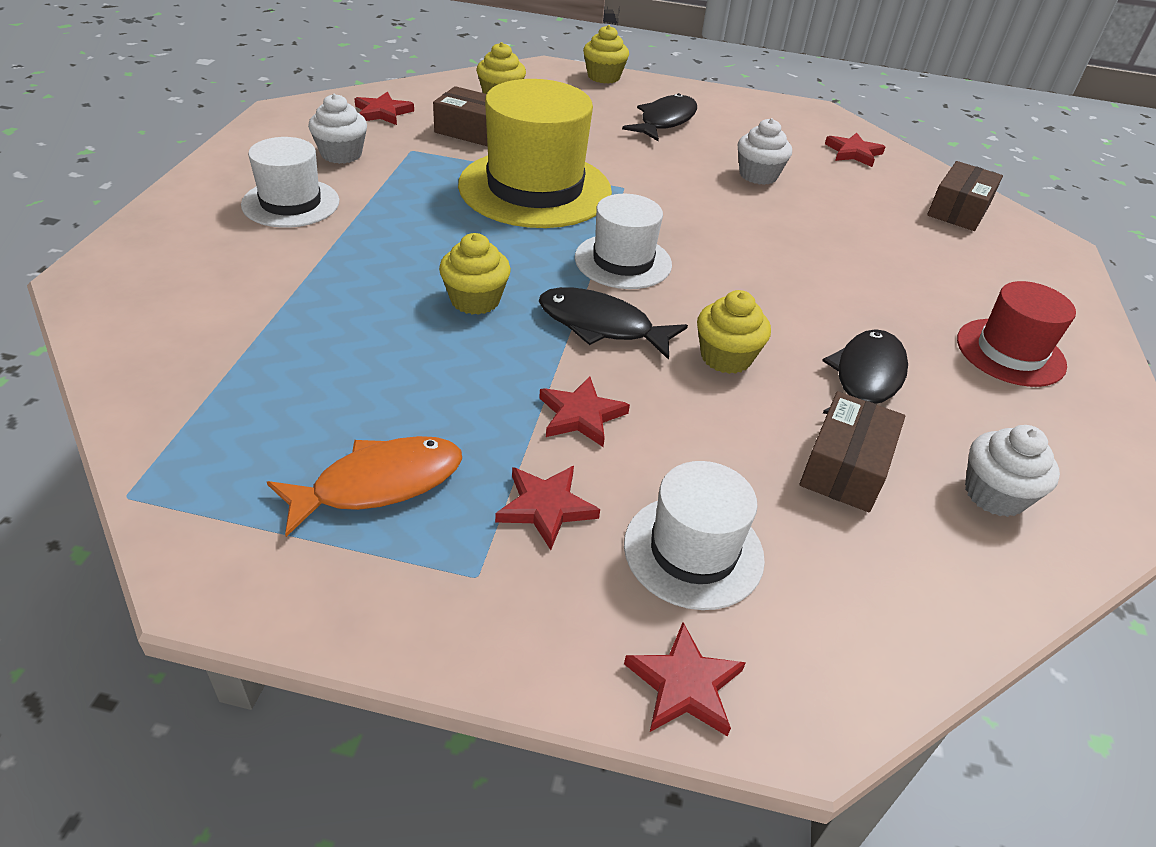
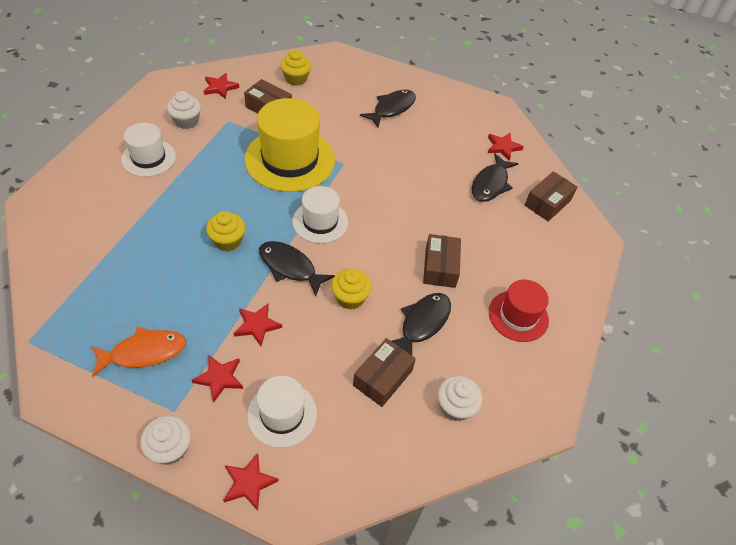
camera: 10 degrees right, 10 degrees up
(603, 77) = (368, 65): yellow cupcake -> none
(758, 175) = (431, 161): white cupcake -> white cupcake (170, 448)
(849, 302) = (440, 267): none -> brown box
(862, 195) = (490, 184): none -> black fish

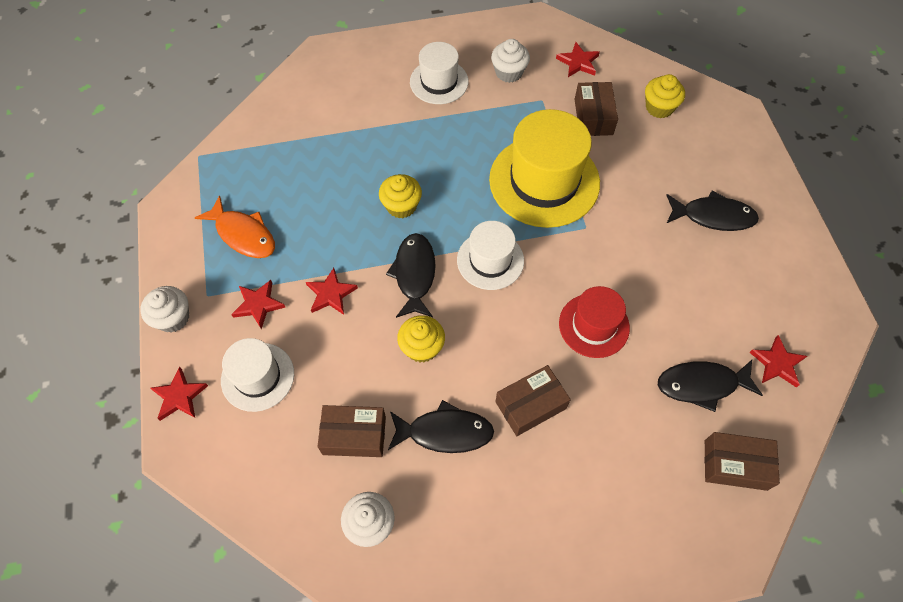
camera: 60 degrees right, 10 degrees up
(518, 316) = (533, 524): red hat -> red hat (594, 325)

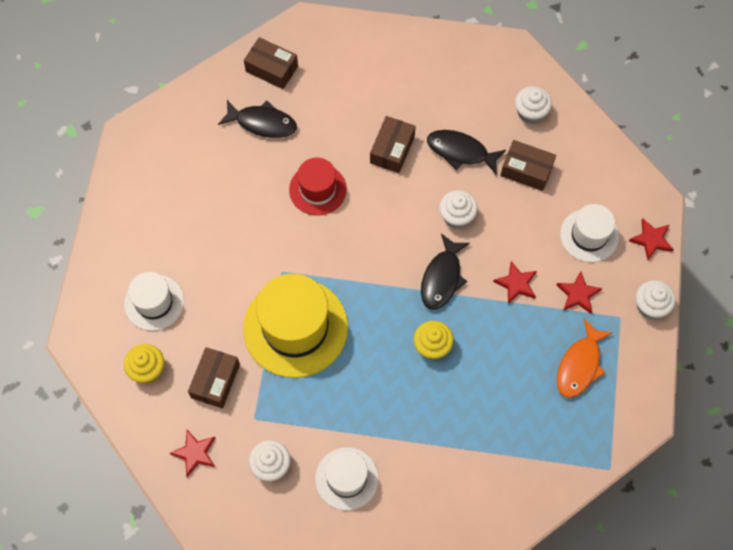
camera: 160 degrees left, 5 degrees up
(243, 234) = (580, 365): orange fish -> orange fish turned 120 degrees counterclockwise
(422, 347) = (456, 216): yellow cupcake -> white cupcake
(490, 260) = (375, 269): white hat -> white hat (154, 302)
(530, 405) = (392, 149): brown box -> brown box turned 60 degrees counterclockwise
(713, 216) = (170, 245): black fish -> none
(777, 363) = (199, 119): red star -> none

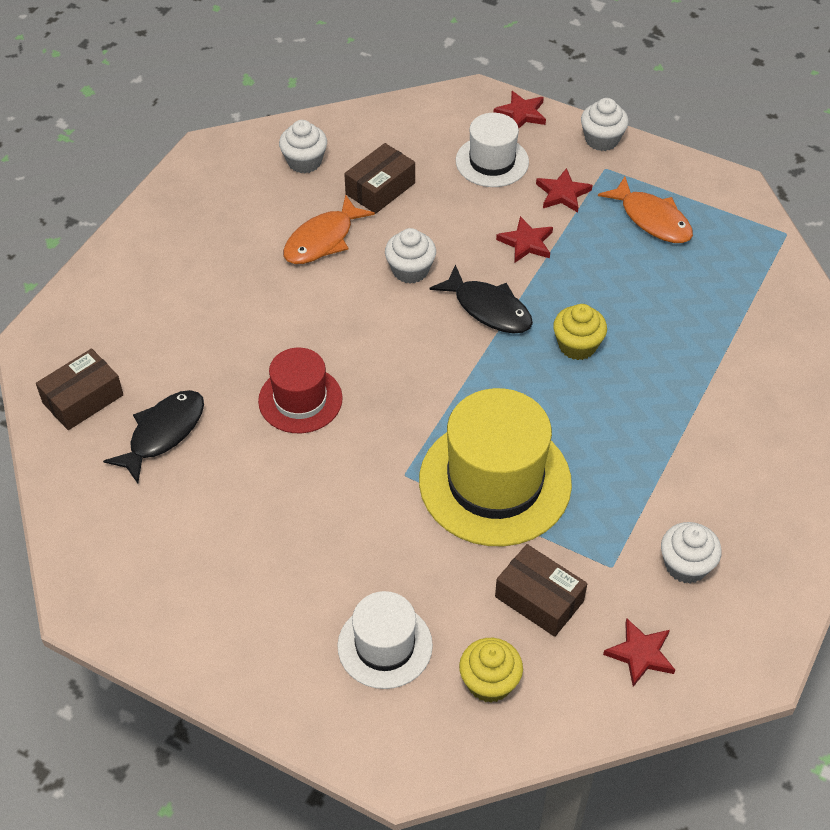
camera: 70 degrees left, 15 degrees down
(346, 478) = (729, 485): white hat -> none
(392, 149) = (283, 305): brown box -> none
(460, 152) = (322, 240): black fish -> orange fish

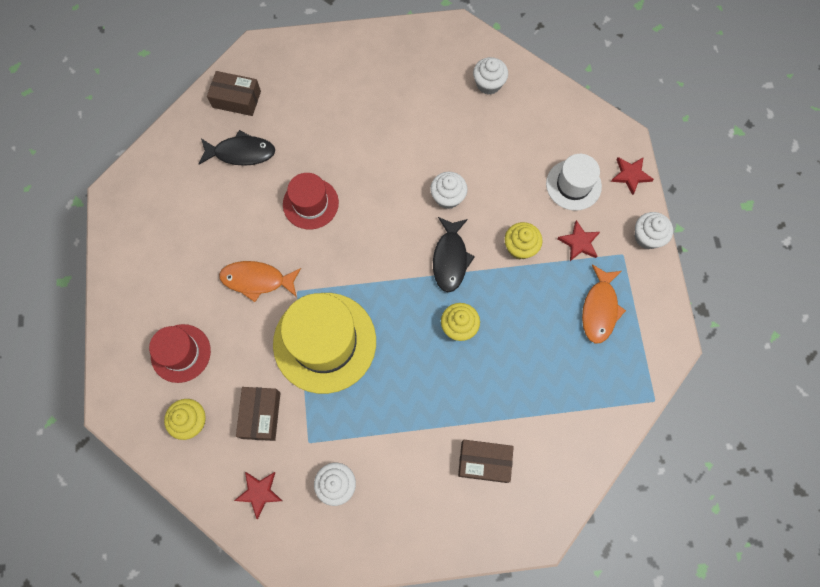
camera: 55 degrees right, 20 degrees up
(322, 240) = (434, 135): orange fish -> orange fish (257, 280)
(380, 188) = (499, 138): brown box -> brown box (484, 462)
(385, 646) = (181, 353): white hat -> red hat
(526, 243) = (520, 247): red star -> yellow cupcake

